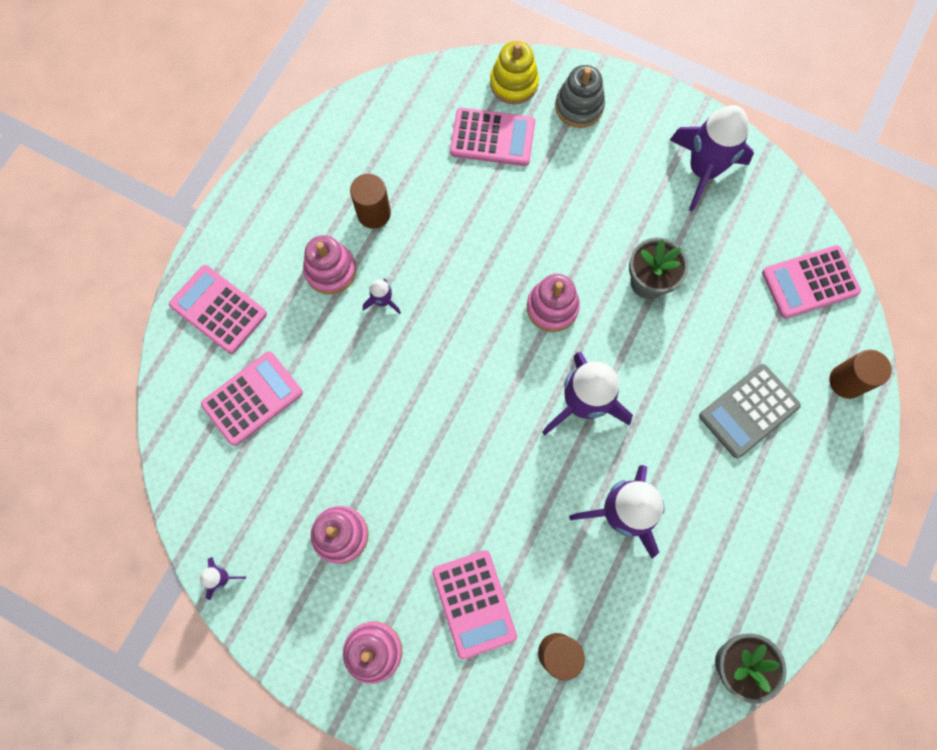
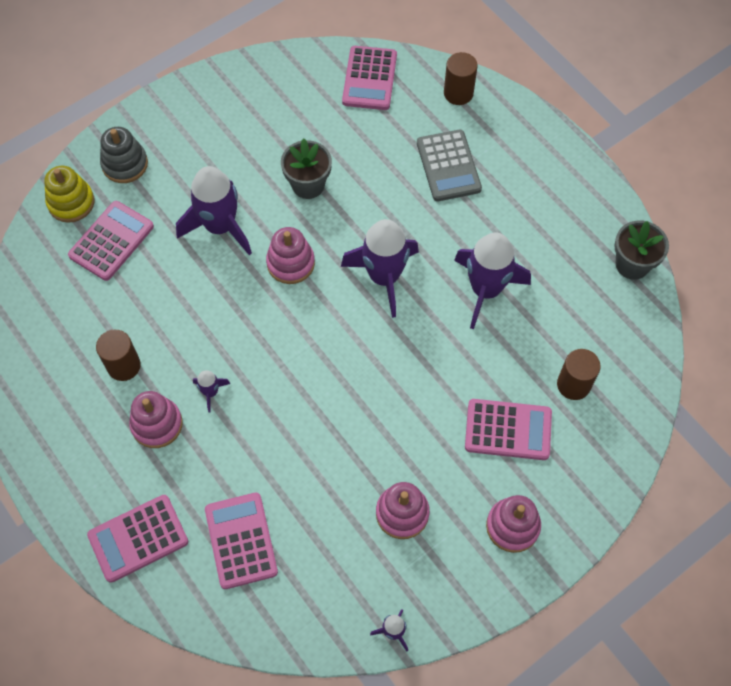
camera: 65 degrees left, 10 degrees down
(703, 170) = (236, 104): purple rocket -> purple rocket (220, 226)

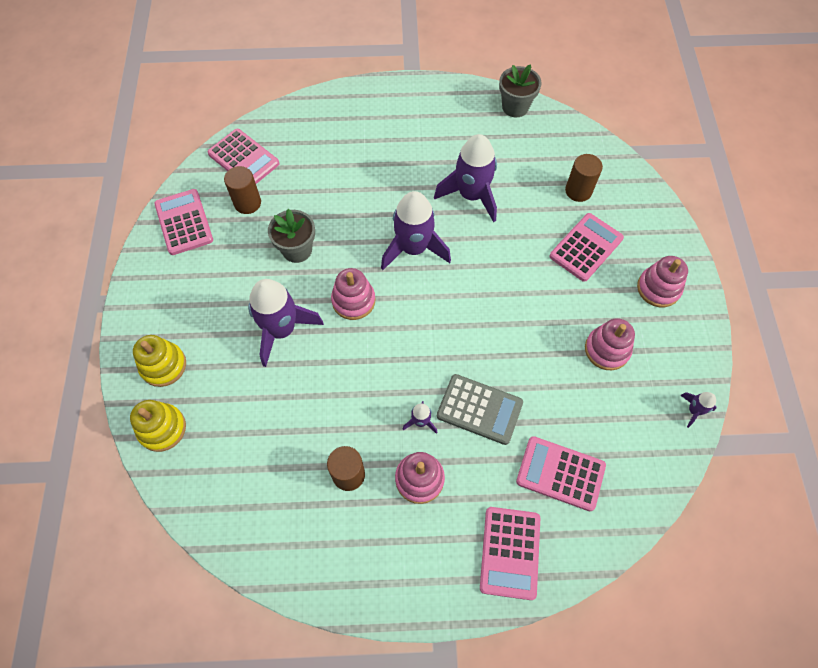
camera: 55 degrees left, 0 degrees up
(111, 241) = (226, 417): pink calculator -> pink calculator (184, 222)
(125, 164) = (163, 365): grey stacking toy -> yellow stacking toy
(448, 166) = (357, 157): grey calculator -> grey calculator (479, 409)
(458, 93) = (305, 116): brown cylinder -> brown cylinder (247, 203)

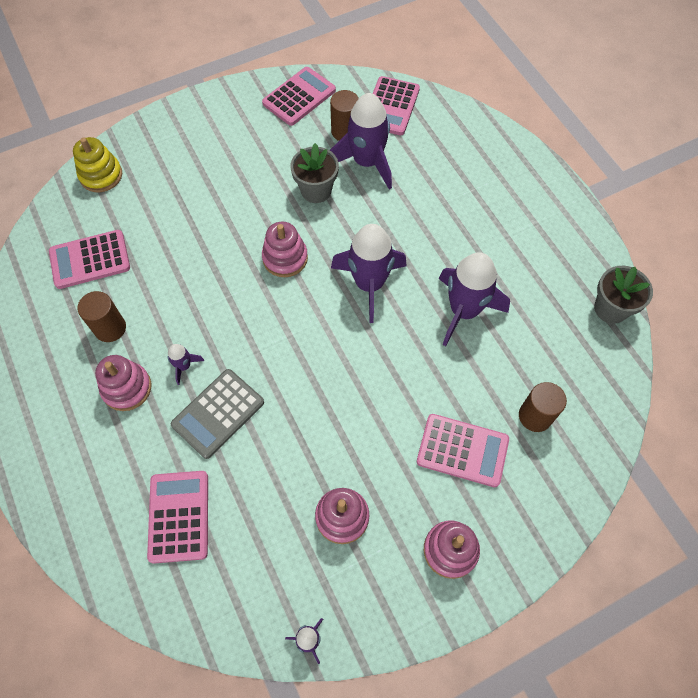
camera: 65 degrees right, 0 degrees up
(163, 365) = (156, 149): yellow stacking toy -> none
(281, 330) = (228, 216): purple rocket -> purple rocket (366, 162)
(479, 409) = (218, 413): grey calculator -> grey calculator turned 45 degrees clockwise
(510, 552) = (81, 496): pink calculator -> pink calculator (90, 260)

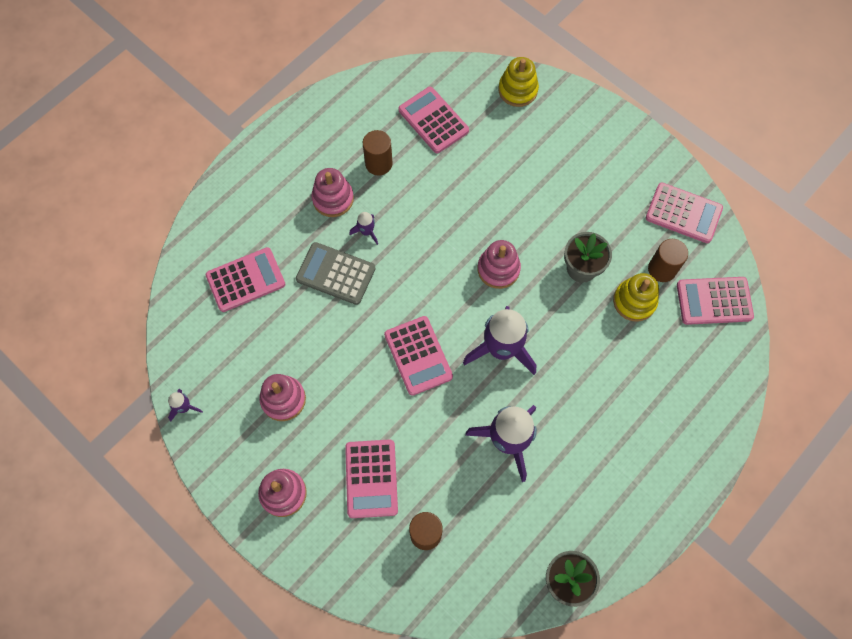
camera: 70 degrees right, 5 degrees up
(346, 361) = (418, 356): none -> pink calculator
(366, 162) = (634, 301): purple rocket -> yellow stacking toy

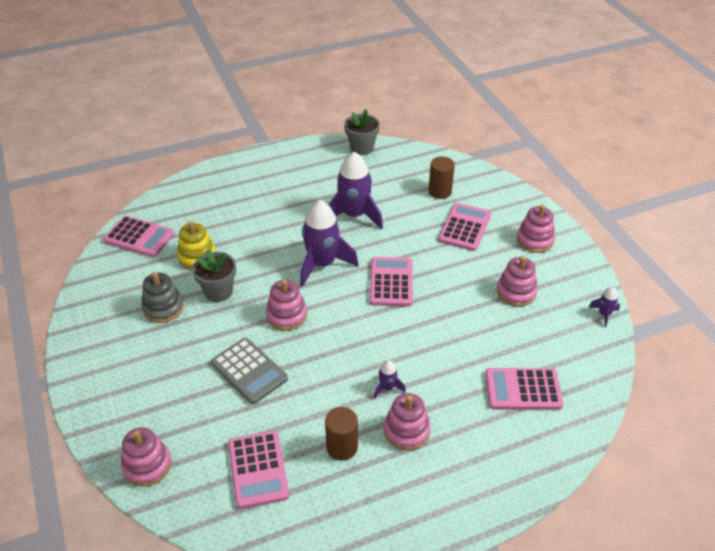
camera: 155 degrees left, 25 degrees down
(336, 274) = (433, 364): grey calculator -> grey calculator (249, 371)
(518, 90) = (147, 465): yellow stacking toy -> pink stacking toy
(618, 227) = (163, 308): none -> grey stacking toy
(662, 269) = (157, 269): brown cylinder -> none
(683, 213) = (102, 298): pink calculator -> none

